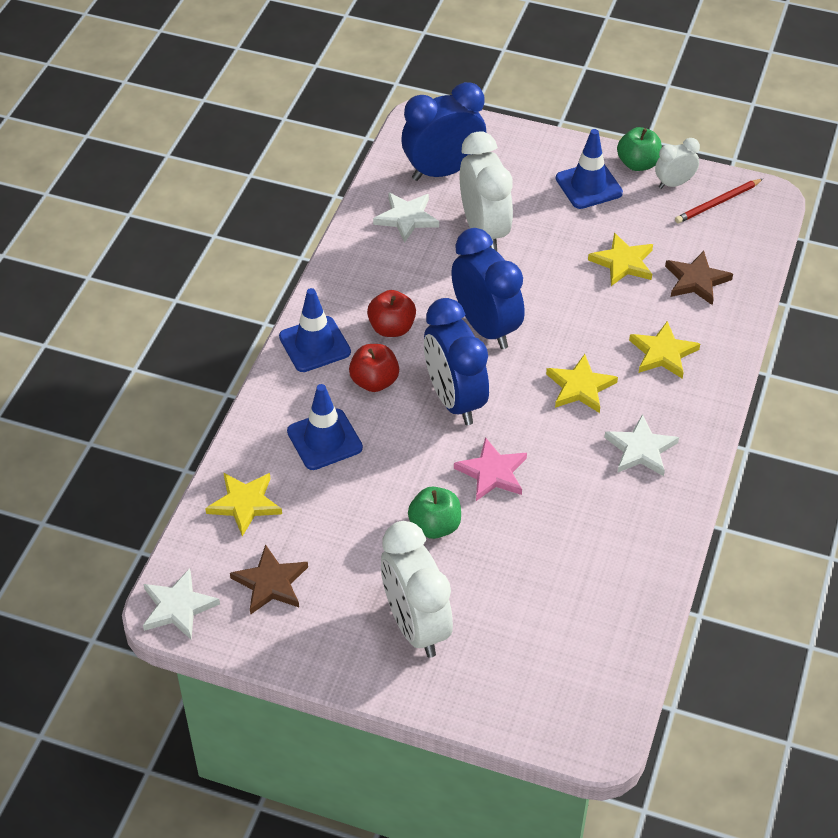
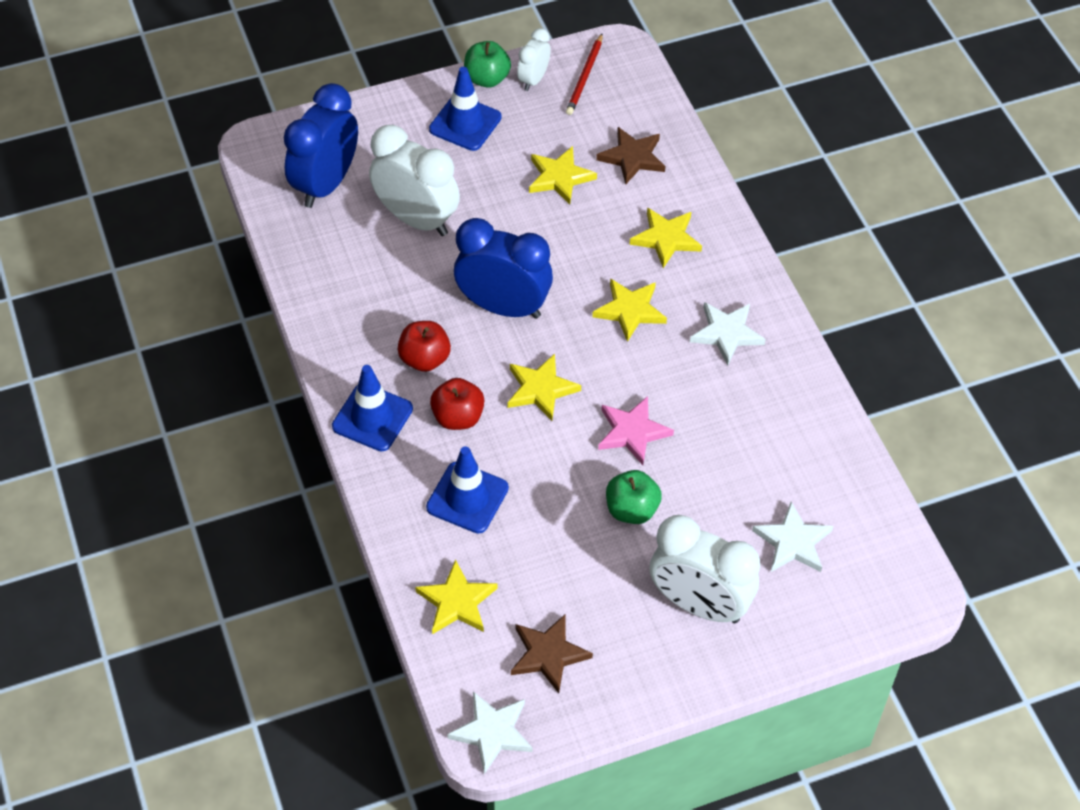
camera: 40 degrees left, 5 degrees up
(406, 218) = (337, 248): white star -> white star (792, 542)
(454, 400) = (541, 389): blue clock -> yellow star

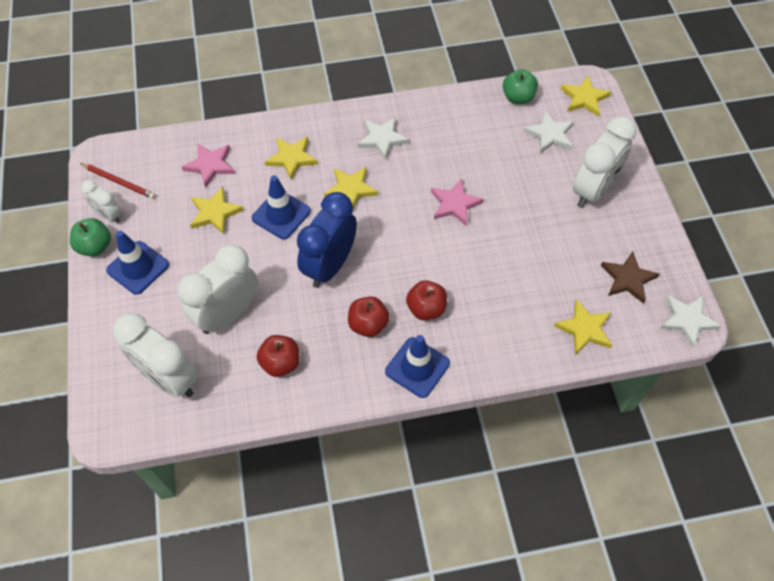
camera: 80 degrees left, 5 degrees up
(326, 184) = (169, 378): blue clock -> white clock
(359, 281) = (281, 363): none -> red apple
(467, 498) = (498, 311): blue traffic cone -> blue traffic cone (281, 215)
(541, 389) = (409, 252): yellow star -> yellow star (584, 98)
(632, 157) = (210, 165): brown star -> pink star
(632, 509) = (518, 214): green apple -> green apple (518, 97)

